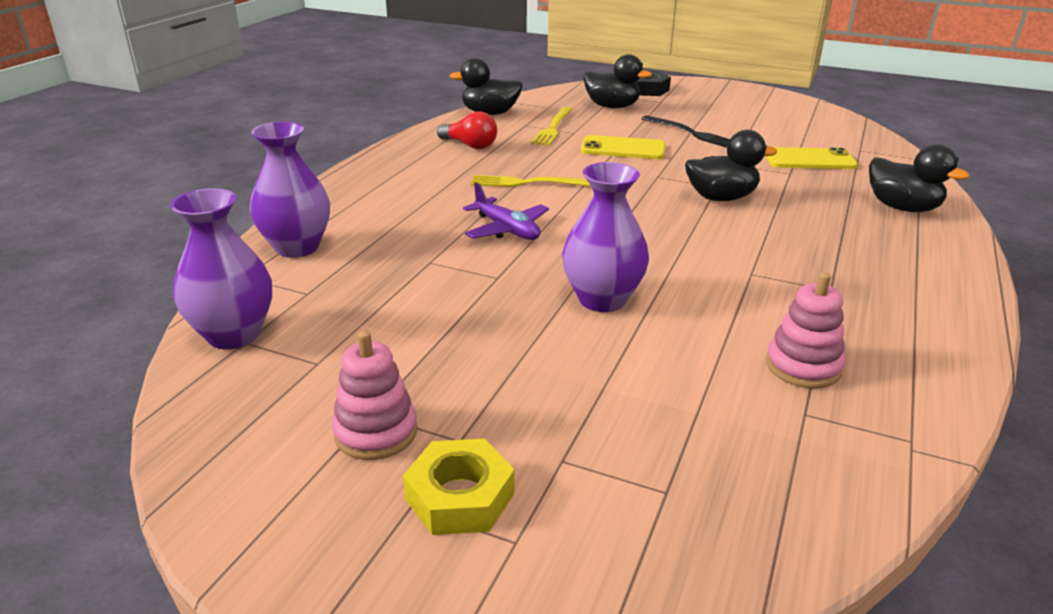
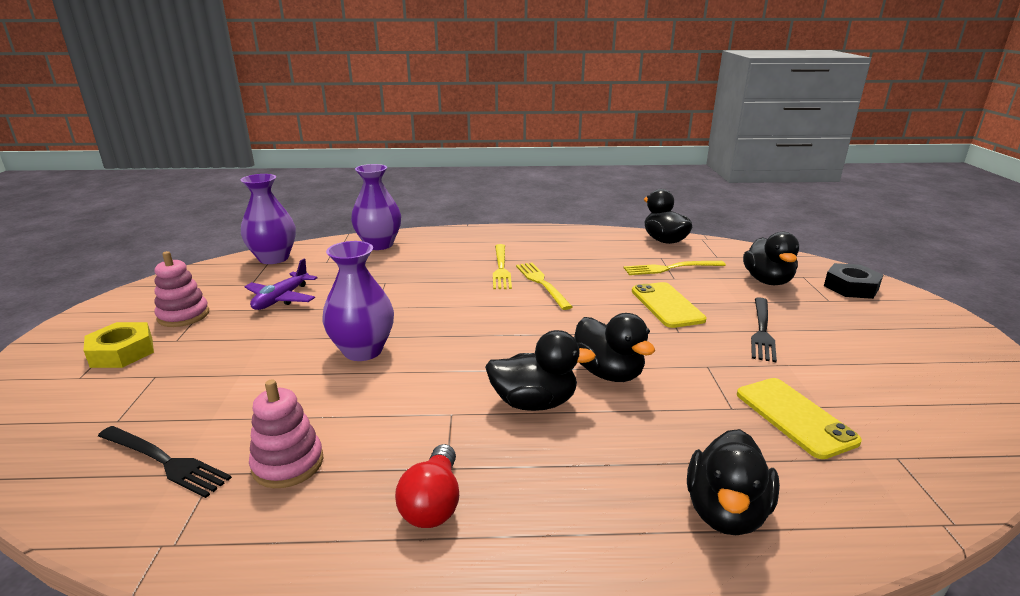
camera: 65 degrees right, 5 degrees down
(468, 193) = (501, 268): none -> yellow fork
(470, 145) = (588, 249): red light bulb -> red light bulb (433, 503)
(506, 229) = (452, 294): purple plane -> purple plane (281, 299)
(751, 235) = (534, 402): none -> black duck
(774, 448) = (164, 461): none -> black fork

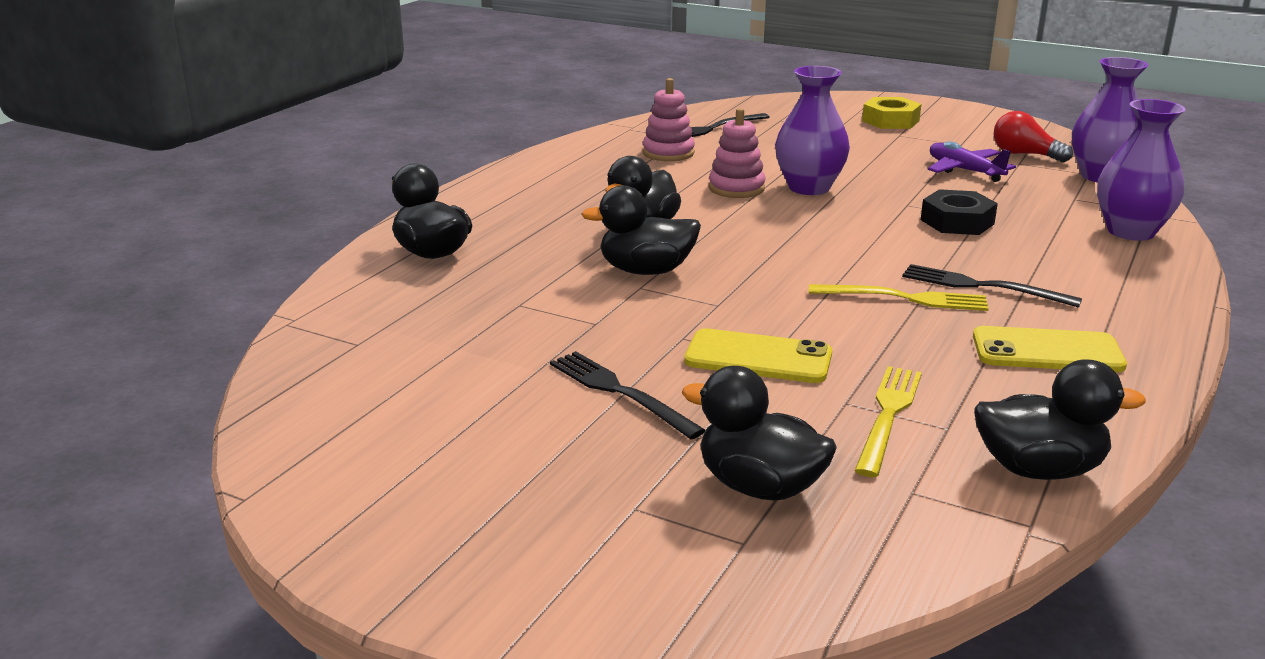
camera: 120 degrees right, 0 degrees up
(183, 315) = (952, 138): pink stacking toy -> pink stacking toy (736, 188)
(433, 503) = (574, 180): red light bulb -> red light bulb (1025, 155)
(501, 268) = (982, 286): yellow fork -> black fork
(794, 417) = (465, 326): yellow phone -> yellow phone (1047, 351)
(851, 287) = (650, 569): black nut -> black nut (957, 222)

